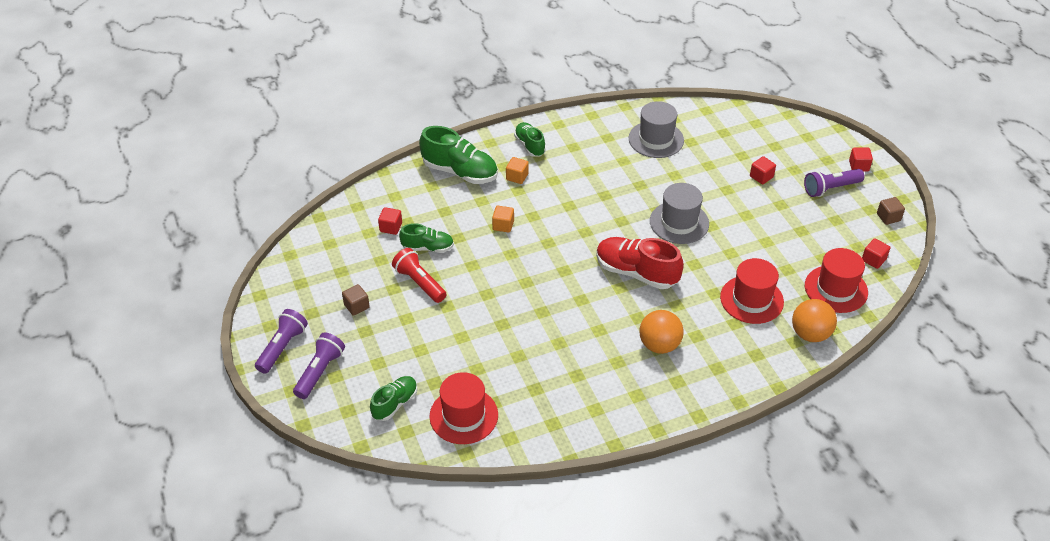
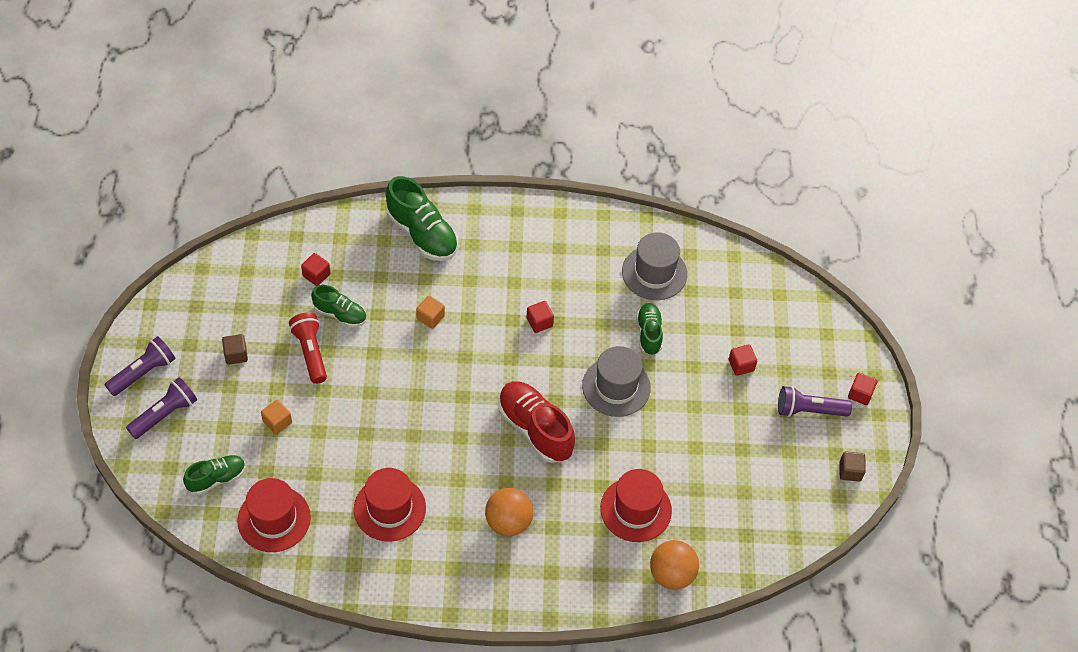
camera: 20 degrees right, 10 degrees up
(517, 177) = (478, 263): orange cube -> orange cube (277, 422)
(529, 145) = (513, 229): green shoe -> green shoe (649, 334)
(836, 289) = (733, 534): red hat -> red hat (389, 508)
(873, 260) = (798, 516): red cube -> red cube (539, 322)

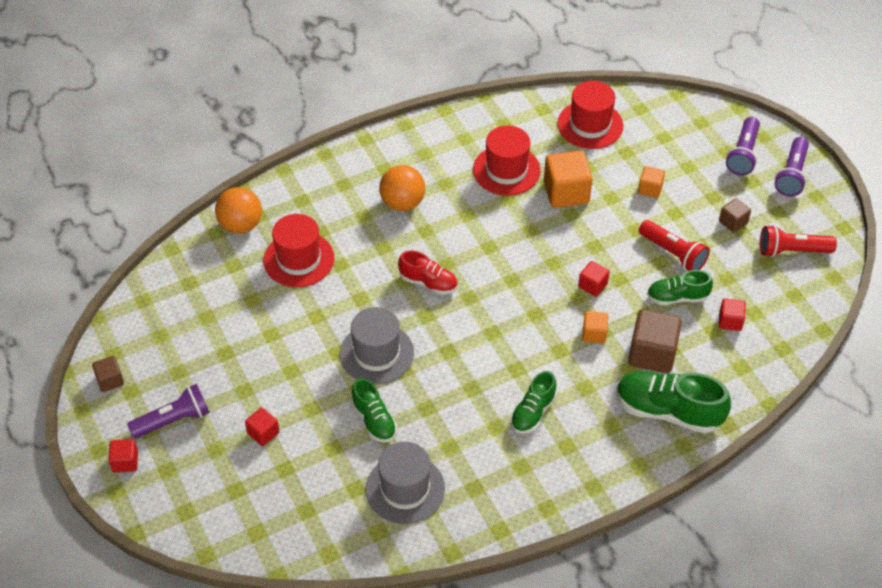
camera: 155 degrees right, 5 degrees down
(212, 306) = (792, 251): none -> red flashlight
(217, 478) = (658, 131): green shoe -> green shoe (533, 412)
(353, 457) = (566, 192): none -> orange cube
(398, 280) = (652, 354): none -> brown cube
(535, 429) = (428, 283): red shoe -> red shoe, size x0.60
(539, 322) = (489, 379): red cube -> red cube (592, 285)

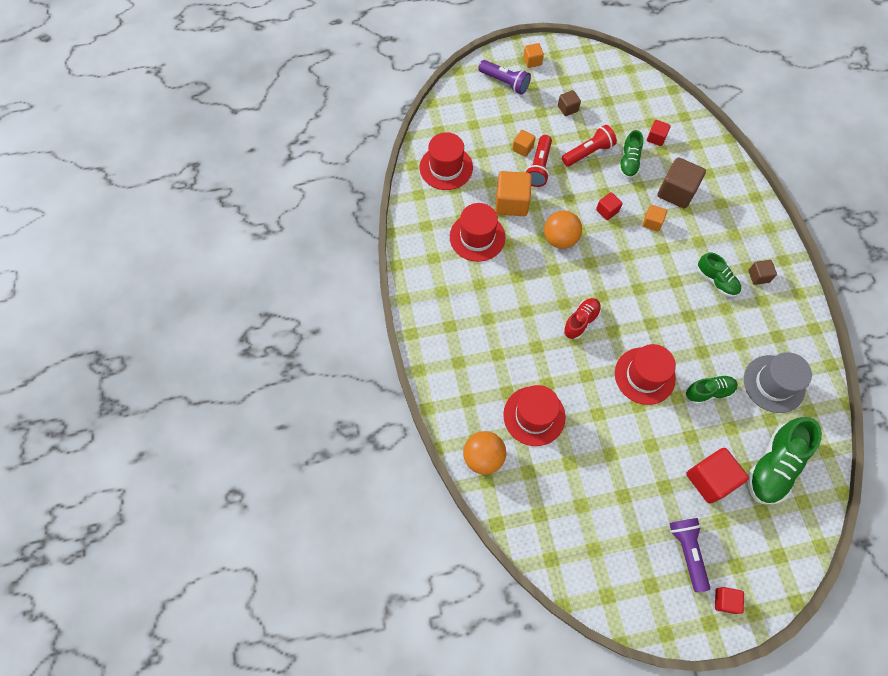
camera: 75 degrees left, 15 degrees up
(110, 380) = (636, 603): brown cube -> brown cube (758, 276)
(263, 433) = (710, 479): red cube -> red cube, size x1.85
(376, 353) = (644, 376): grey hat -> red hat
(402, 203) = (492, 321): orange ball -> orange ball (560, 239)
(668, 411) = (726, 197): green shoe -> green shoe (773, 466)
(792, 175) = (532, 61): purple flashlight -> orange cube
(792, 251) = (601, 84): red flashlight -> red flashlight (539, 167)

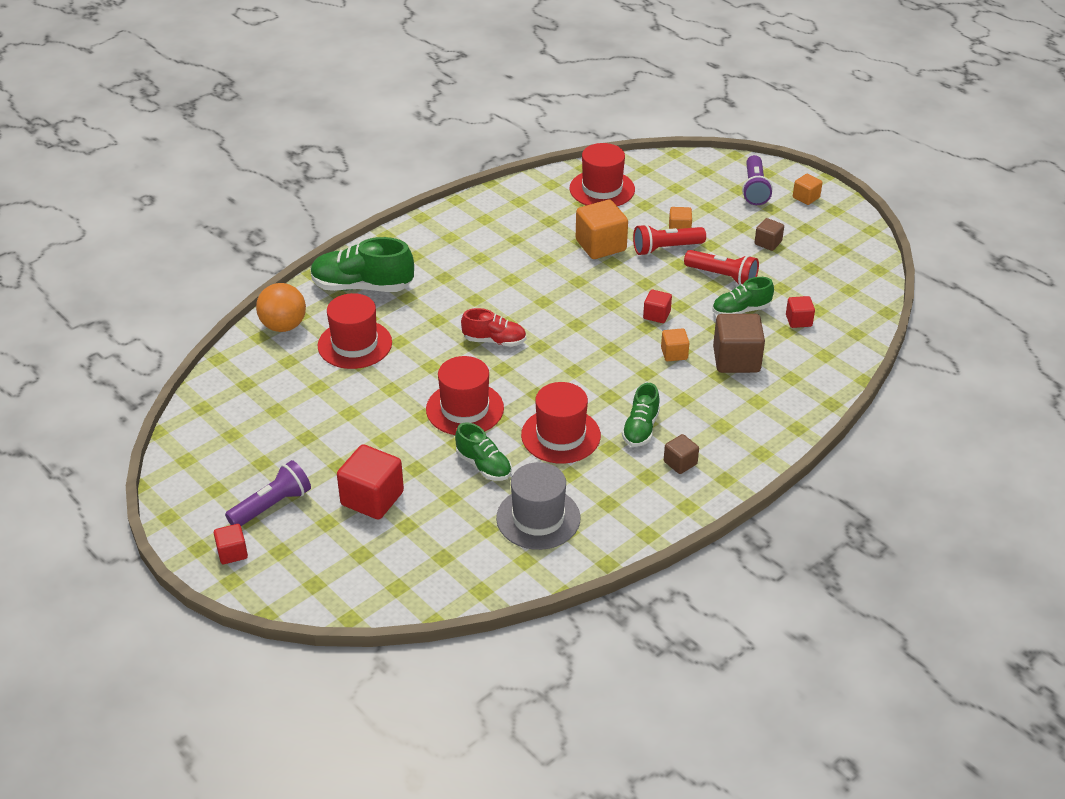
camera: 60 degrees right, 25 degrees down
(477, 237) = (536, 237): red hat -> red hat (560, 435)
(560, 239) = (586, 293): orange ball -> none
(773, 466) = (426, 548): green shoe -> green shoe (362, 286)

